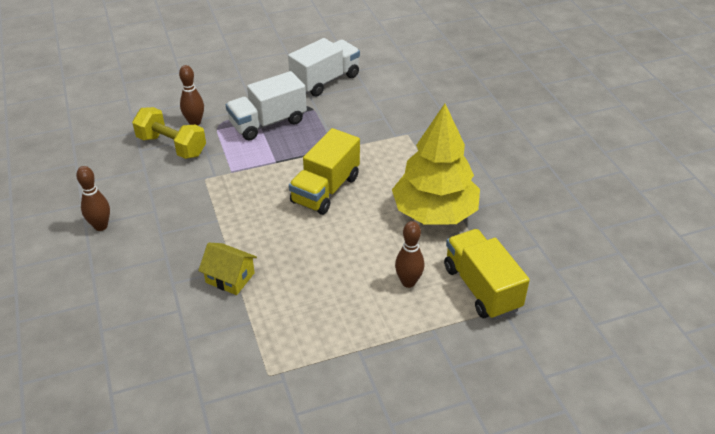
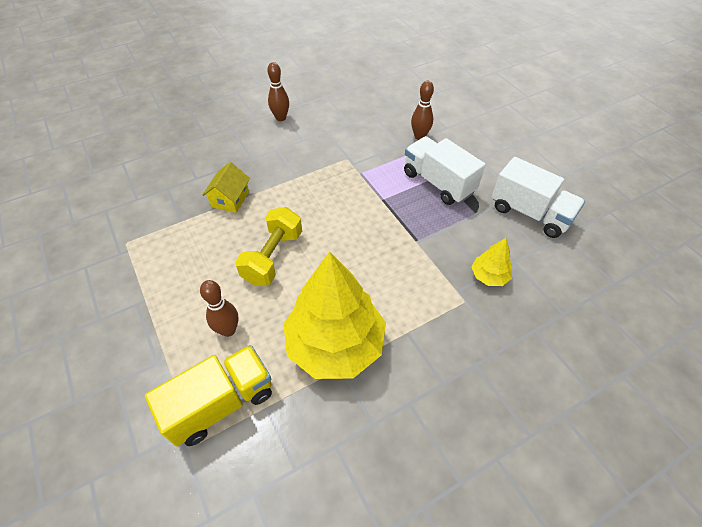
camera: 80 degrees right, 10 degrees up
(171, 146) = (383, 131): yellow dumbbell -> yellow dumbbell (273, 257)
(325, 190) = (351, 242): yellow truck -> none
(385, 116) = (489, 276): none -> yellow tree

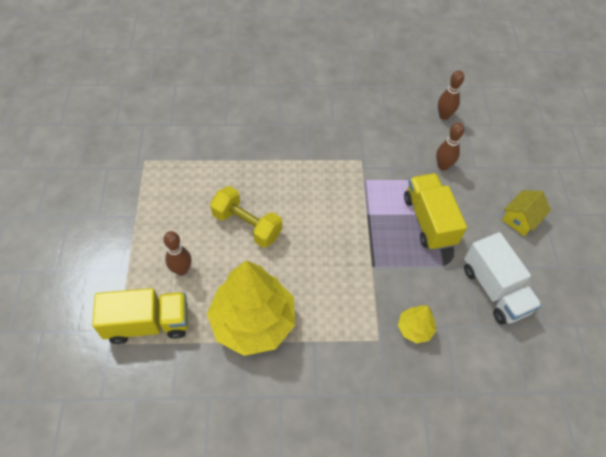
camera: 25 degrees right, 5 degrees up
(230, 199) = (242, 156): yellow house -> yellow house (521, 219)
(273, 257) = (247, 225): yellow dumbbell -> yellow dumbbell turned 75 degrees clockwise
(281, 118) = (327, 93): brown bowling pin -> brown bowling pin (444, 116)
(438, 183) = (429, 221): white truck -> yellow truck

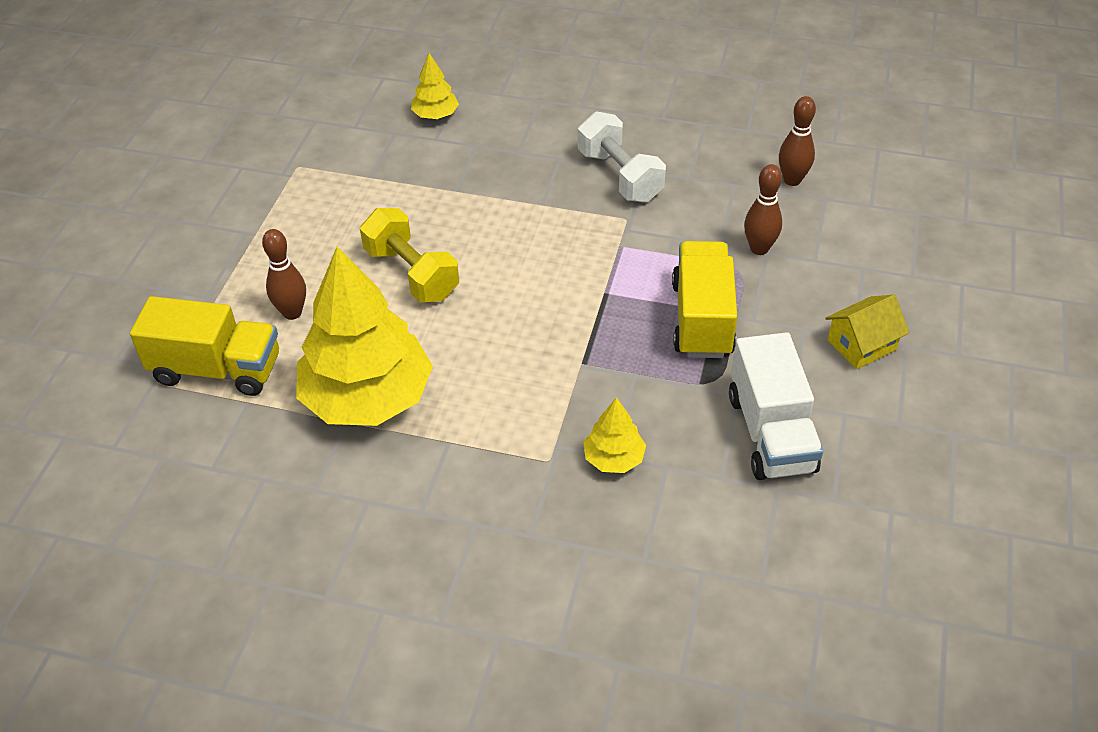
camera: 20 degrees right, 10 degrees down
(219, 107) = (435, 115): none -> yellow tree
(346, 131) = (620, 176): none -> white dumbbell

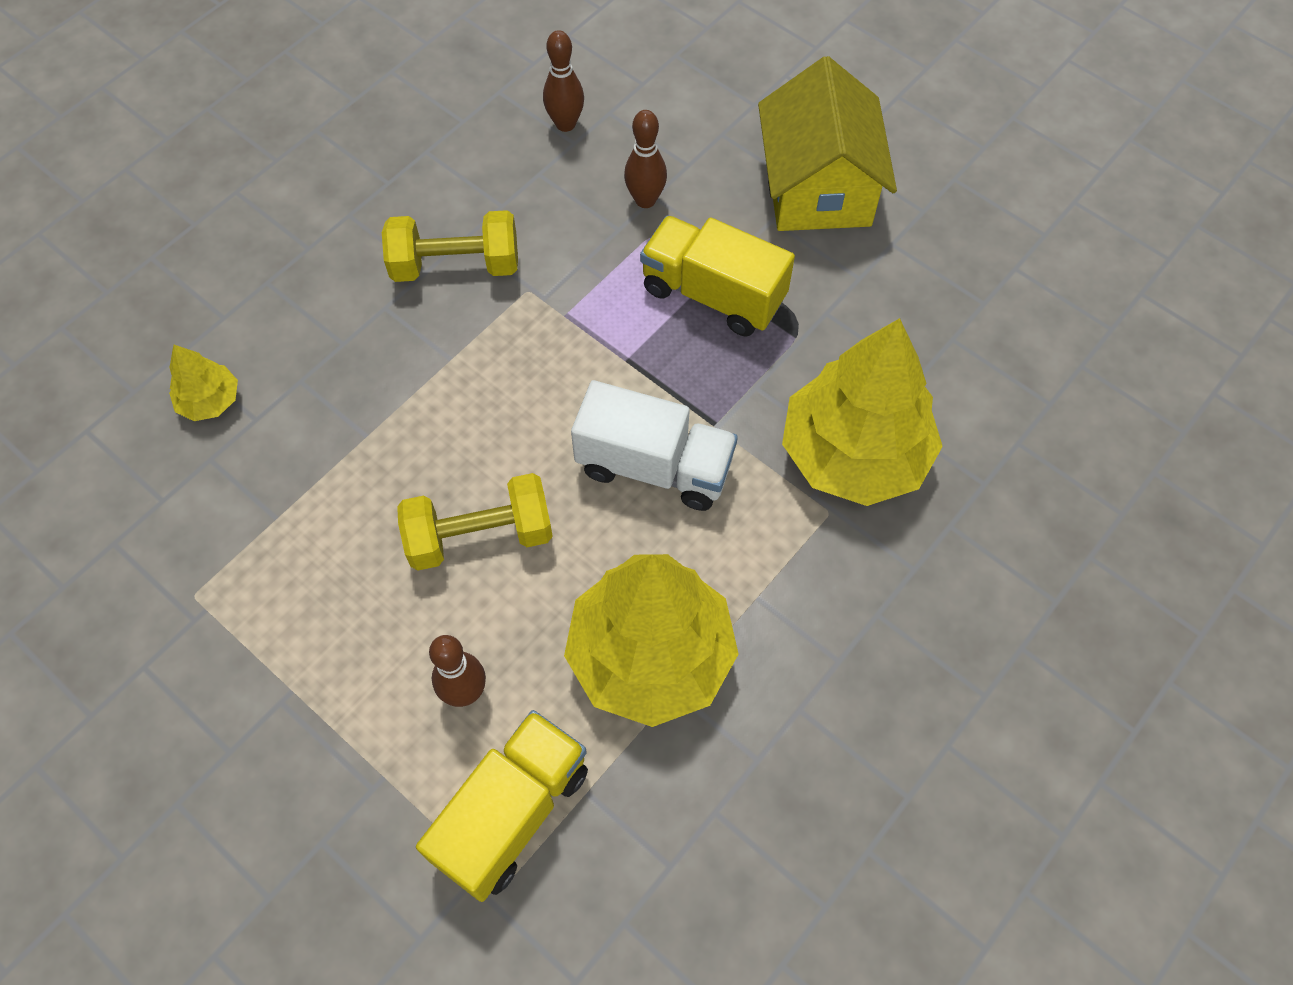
camera: 65 degrees left, 15 degrees up
(613, 458) = (854, 454): yellow tree -> yellow tree, size x2.25
(620, 176) = (455, 265): white dumbbell -> yellow dumbbell
(771, 433) = (886, 311): white truck -> white truck (654, 466)
(861, 345) = (817, 187): yellow house -> yellow house, size x1.95

